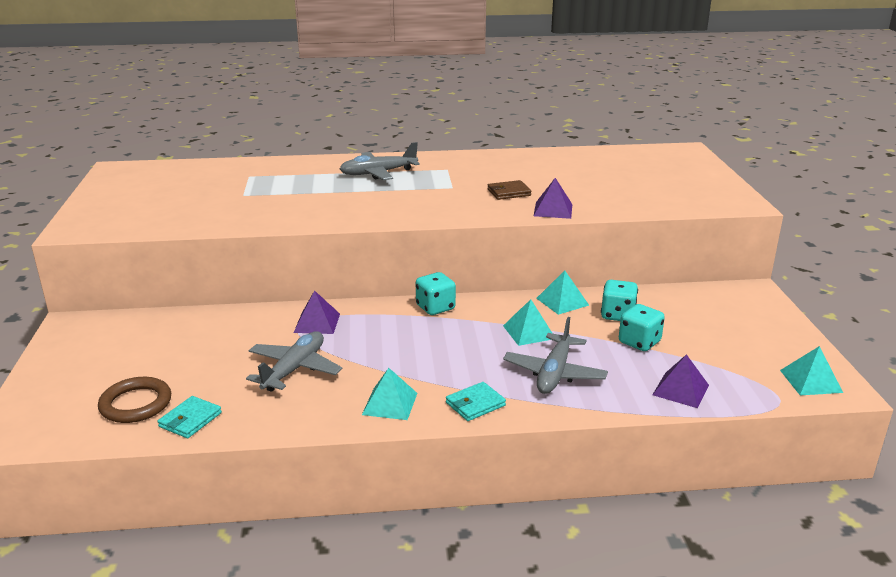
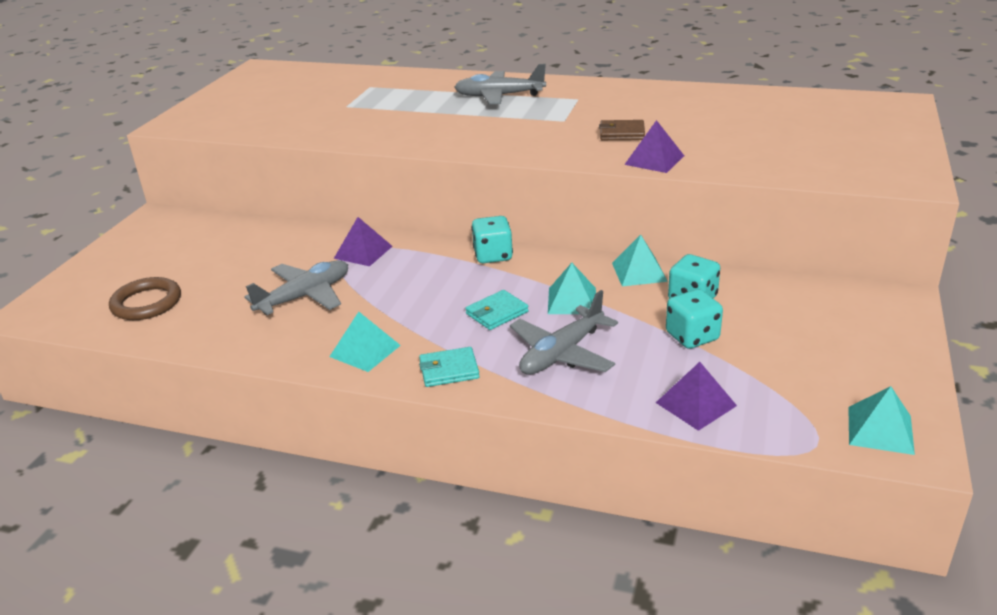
camera: 25 degrees right, 5 degrees up
(190, 420) = (178, 328): turquoise wallet -> turquoise wallet (497, 313)

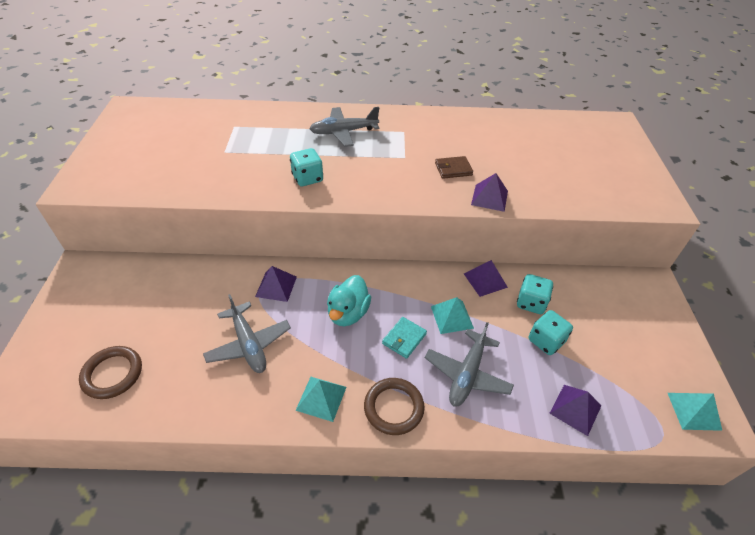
camera: 20 degrees left, 15 degrees up
(305, 296) = (248, 344): grey plane -> grey plane turned 120 degrees clockwise
(438, 283) = (348, 313): none -> turquoise duck
(449, 370) = (393, 407): turquoise wallet -> brown ring
(493, 255) = (377, 277): turquoise dice -> turquoise dice (307, 178)
(639, 272) = (485, 280): turquoise pyramid -> purple pyramid

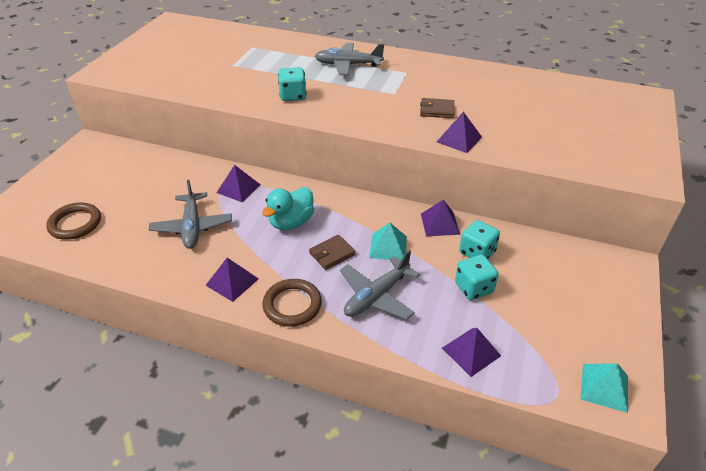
camera: 20 degrees right, 5 degrees down
(321, 398) = (232, 282): turquoise pyramid -> purple pyramid
(404, 339) = (332, 254): turquoise wallet -> brown wallet

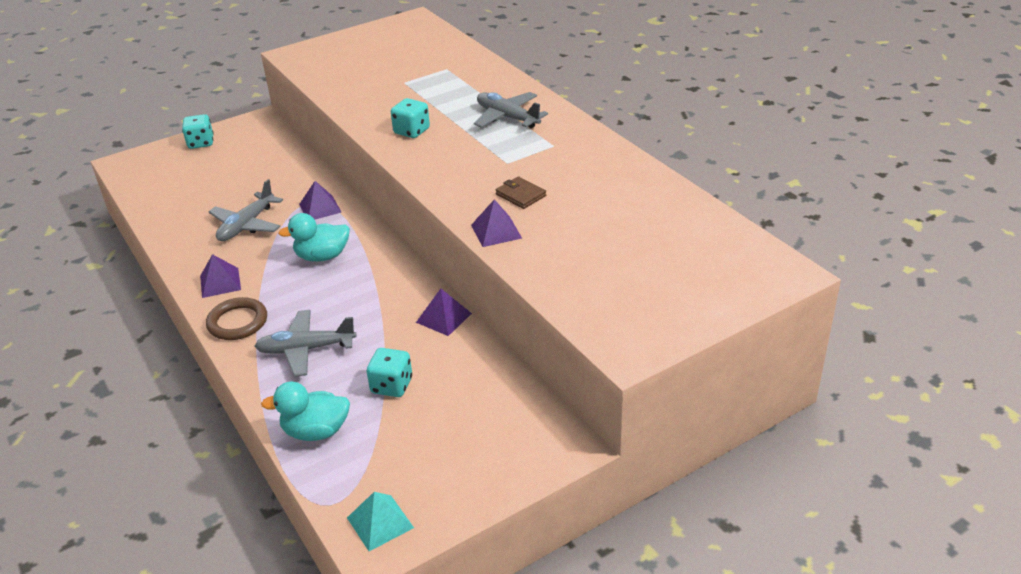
camera: 40 degrees right, 5 degrees down
(75, 224) = (175, 186): brown ring -> none
(332, 254) = (318, 298): brown wallet -> none
(388, 247) = (371, 315): turquoise pyramid -> none
(471, 351) = (316, 431): purple pyramid -> turquoise duck
(477, 252) = (439, 359): turquoise dice -> turquoise dice (201, 143)

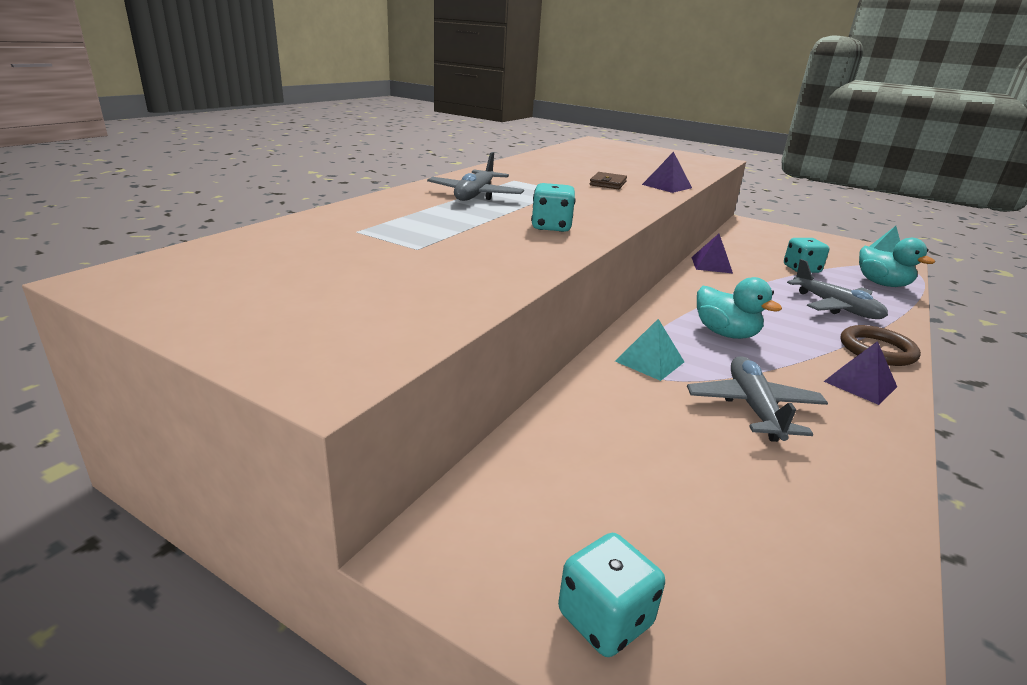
camera: 120 degrees left, 10 degrees down
(246, 225) = (753, 408): grey plane -> grey plane turned 90 degrees counterclockwise
(320, 208) = (649, 361): purple pyramid -> turquoise pyramid

